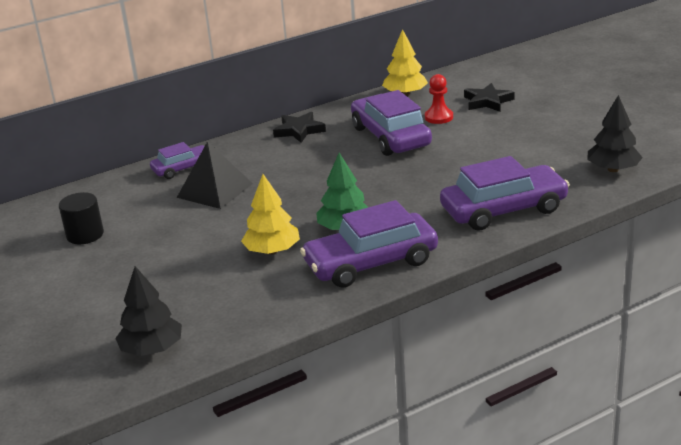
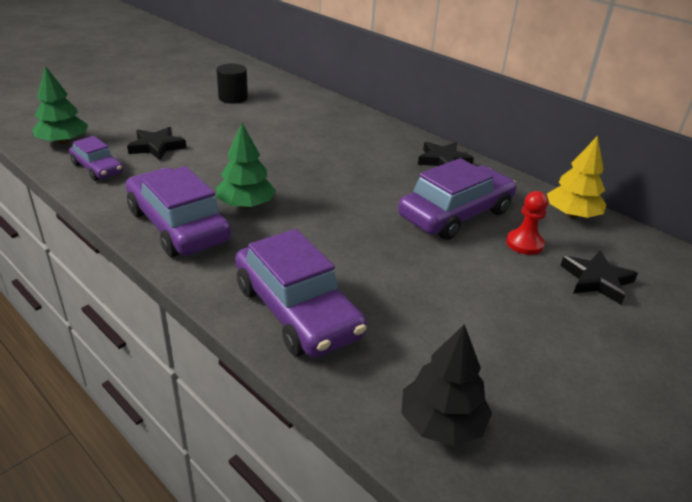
camera: 70 degrees right, 5 degrees up
(152, 349) = (63, 142): black tree -> green tree
(182, 168) = (346, 118): purple car -> purple car (97, 168)
(197, 282) = (156, 147): none -> black star
(215, 190) = (311, 135): black pyramid -> none
(272, 251) = (205, 173): yellow tree -> none

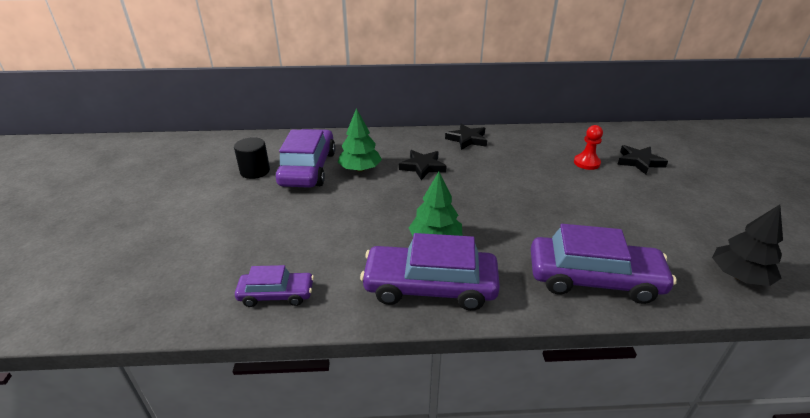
camera: 45 degrees left, 0 degrees up
(63, 142) = (191, 297): green tree -> green tree (360, 169)
(156, 147) = (283, 244): black star -> black star (422, 167)
(456, 214) = (534, 167): purple car -> purple car (308, 168)
(572, 215) = (570, 135): yellow tree -> none

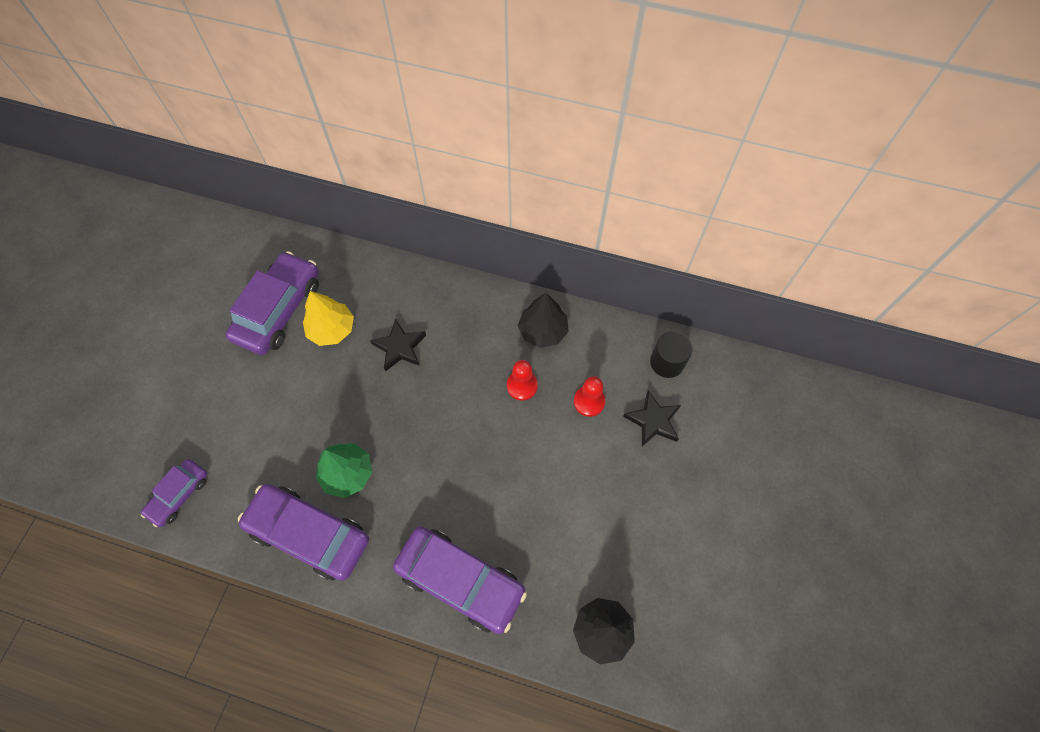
camera: 20 degrees right, 30 degrees up
(255, 171) = (224, 297): black cylinder -> black cylinder (667, 362)
(276, 294) = (179, 495): purple car -> purple car turned 105 degrees clockwise
(360, 169) = (332, 329): green tree -> yellow tree
(467, 139) = (480, 308): black star -> none
(521, 140) = (543, 331): none -> black tree
(532, 166) = (522, 386): none -> red pawn

